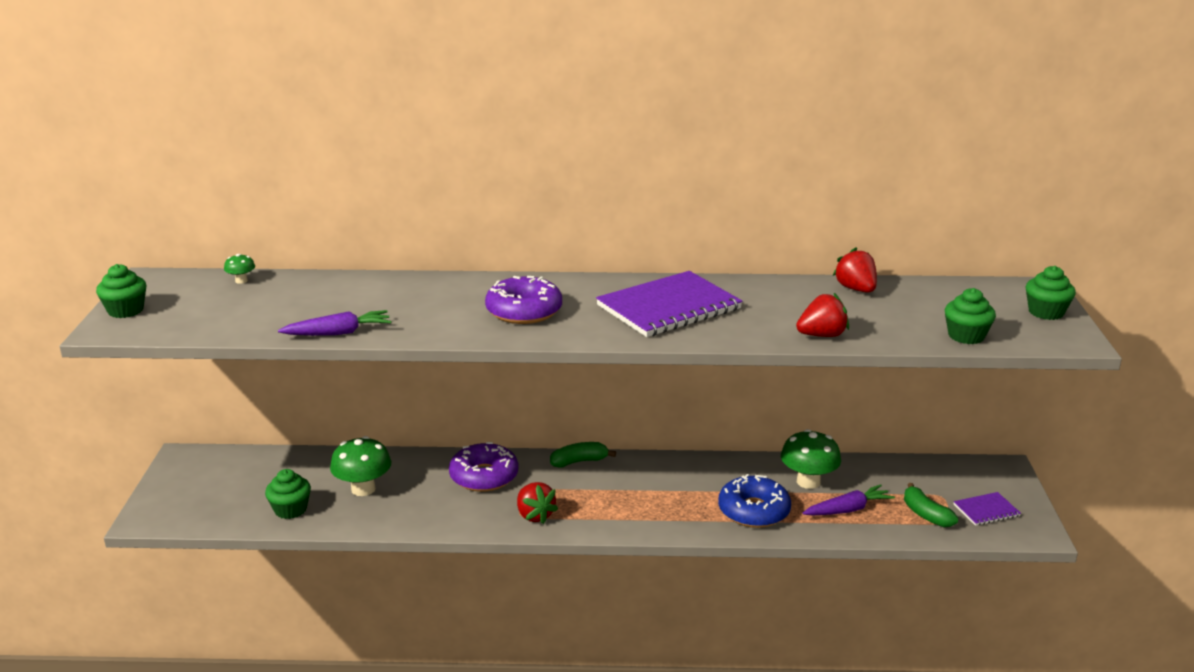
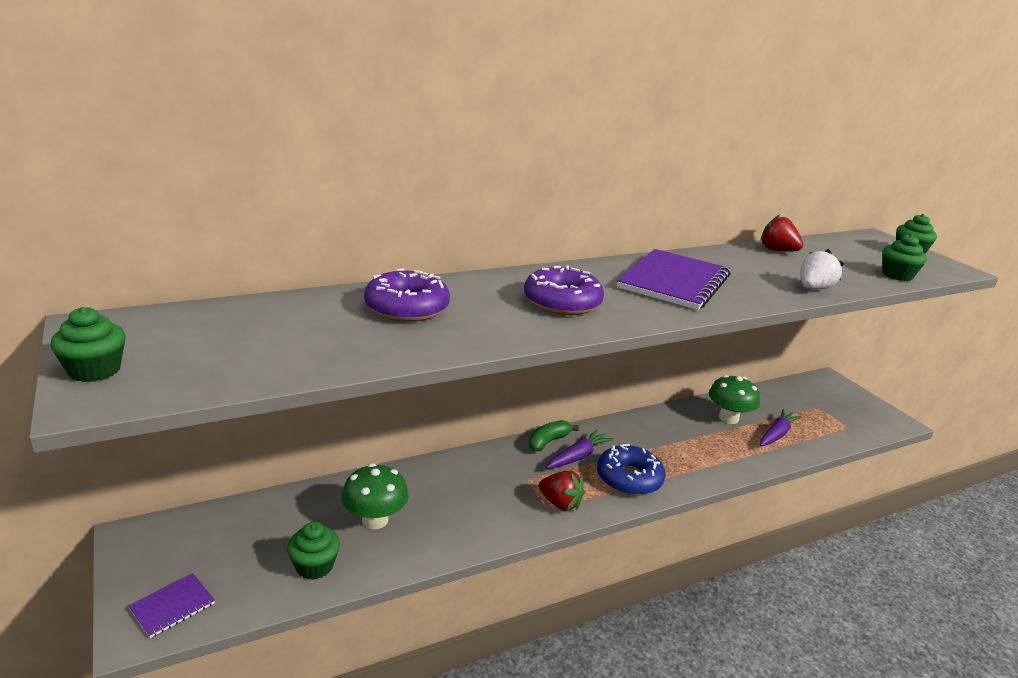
camera: 30 degrees left, 0 degrees up
(241, 281) = (220, 312): green mushroom -> none
(338, 333) = (407, 353): purple carrot -> purple carrot (578, 456)
(484, 476) = (480, 476): purple donut -> purple donut (407, 308)
(753, 511) = (718, 452): blue donut -> blue donut (629, 478)
(822, 335) = (813, 288): red strawberry -> white strawberry
(926, 514) = (825, 425): green banana -> none
(986, 510) = (854, 413): purple notebook -> purple notebook (172, 606)

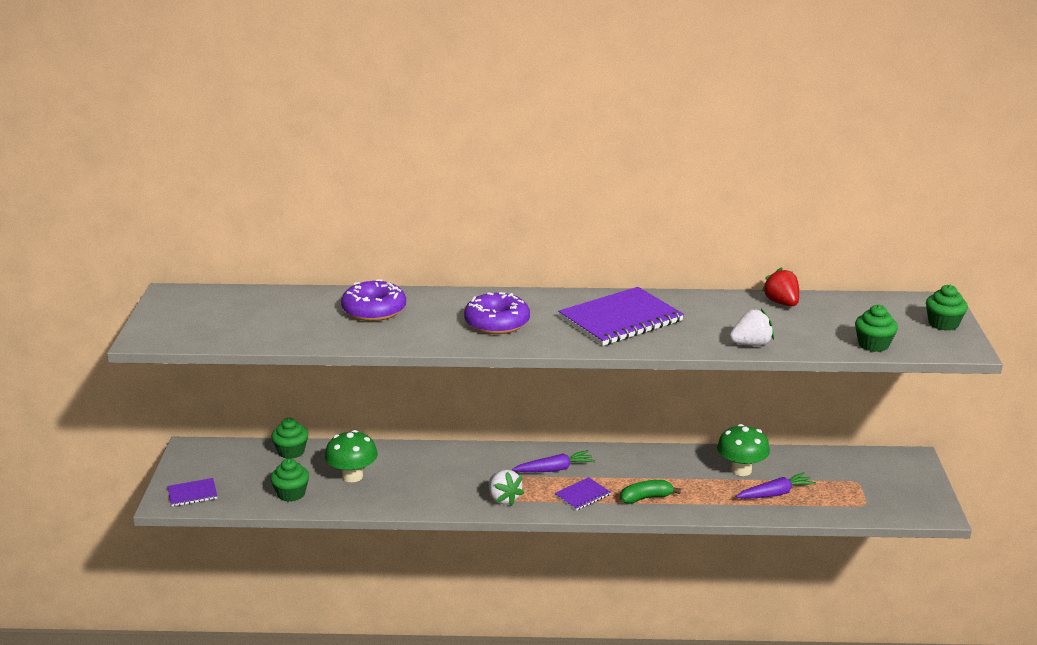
camera: 30 degrees right, 0 degrees up
(94, 370) = (156, 322): green cupcake -> green cupcake (291, 451)
(548, 441) = (540, 452): green banana -> green banana (646, 498)
(560, 503) = (503, 499): red strawberry -> white strawberry
(629, 478) = (582, 495): blue donut -> purple notebook

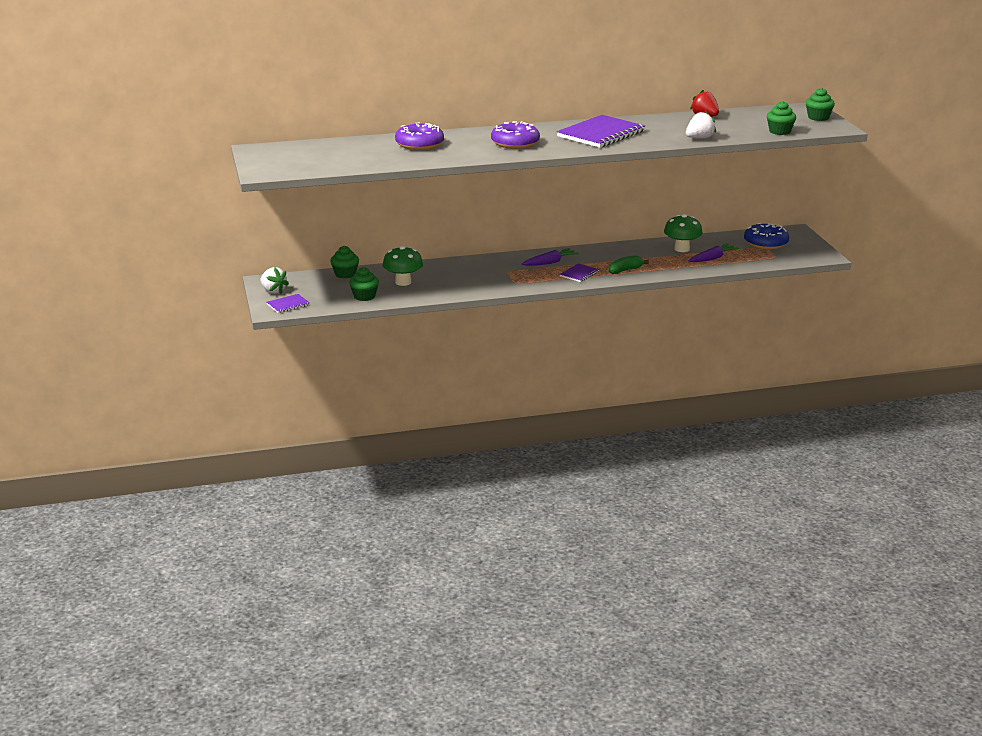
camera: 15 degrees left, 0 degrees up
(503, 499) = (524, 282): white strawberry -> white strawberry (273, 291)
(862, 475) = (765, 243): none -> blue donut

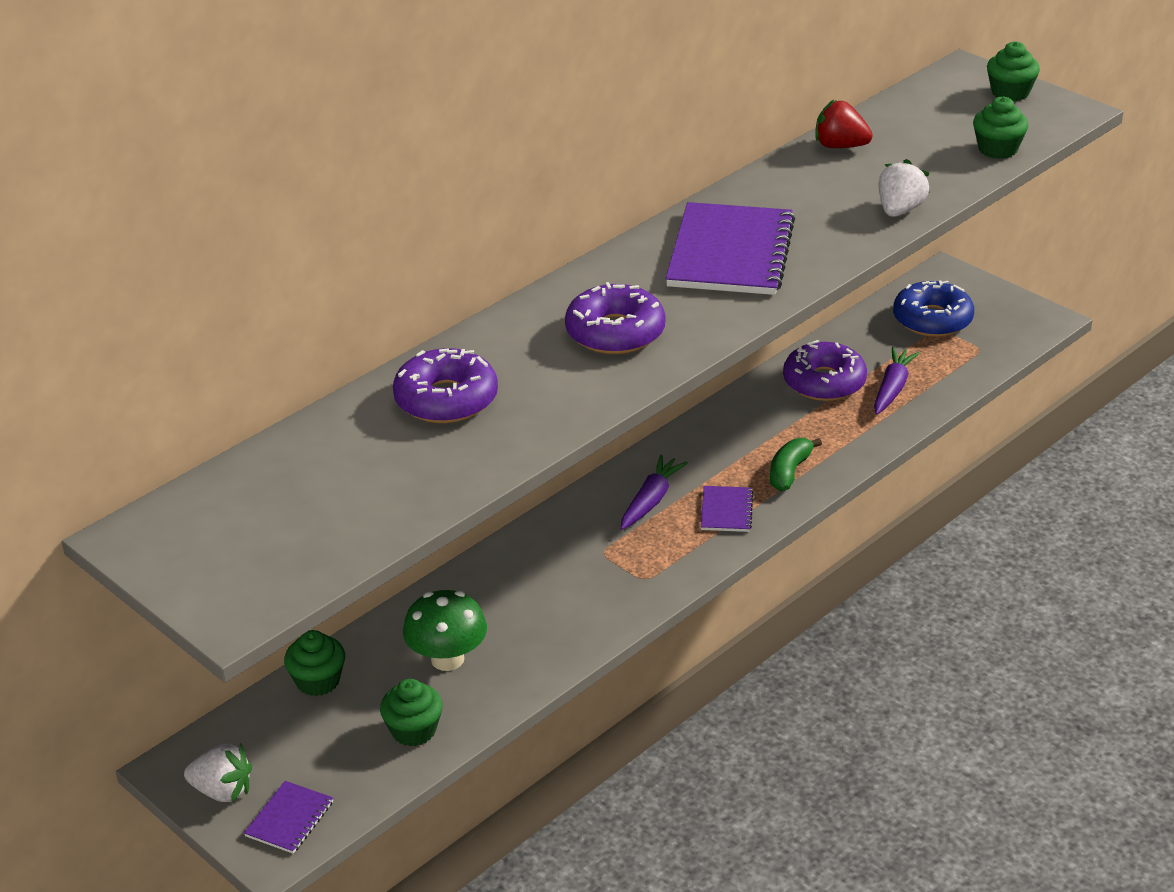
camera: 30 degrees left, 10 degrees up
(682, 249) = (824, 382): green mushroom -> purple donut

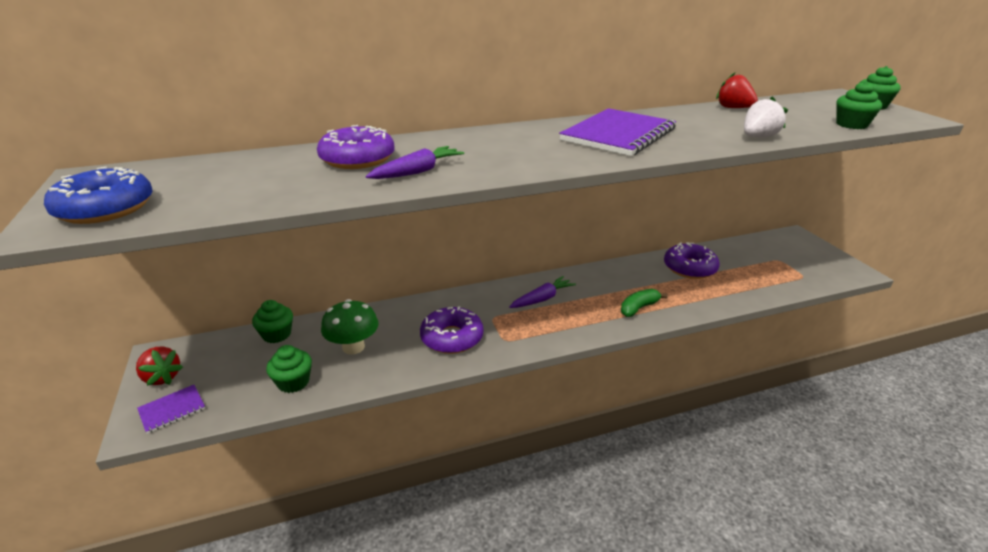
camera: 25 degrees right, 5 degrees down
(222, 791) = (162, 377): white strawberry -> red strawberry
(615, 332) = (502, 152): purple donut -> purple donut (452, 338)
(726, 511) = (584, 318): purple notebook -> none
(892, 388) = (733, 282): purple carrot -> purple carrot (417, 172)
(932, 319) = (777, 254): blue donut -> blue donut (105, 208)

